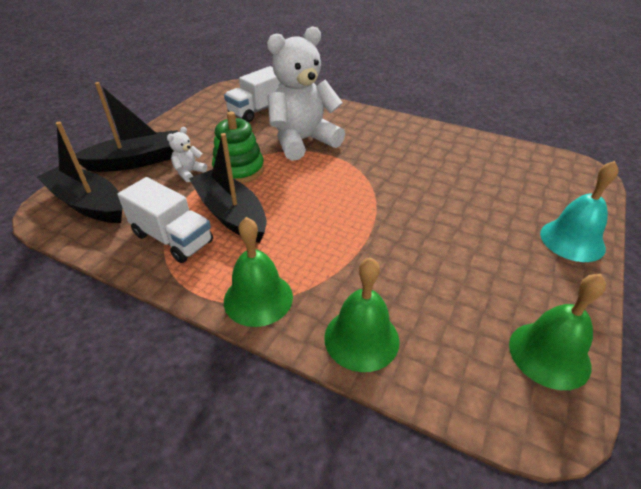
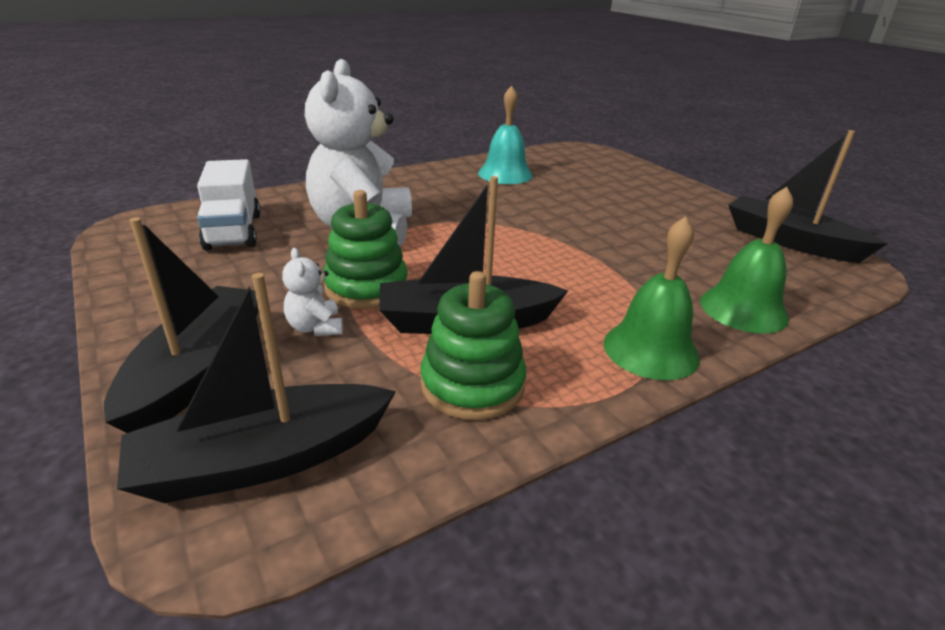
camera: 60 degrees left, 10 degrees down
(172, 238) = (472, 385): white truck -> green stacking toy
(549, 354) = (790, 241): green bell -> black boat
(572, 240) = (666, 186): turquoise bell -> turquoise bell (505, 174)

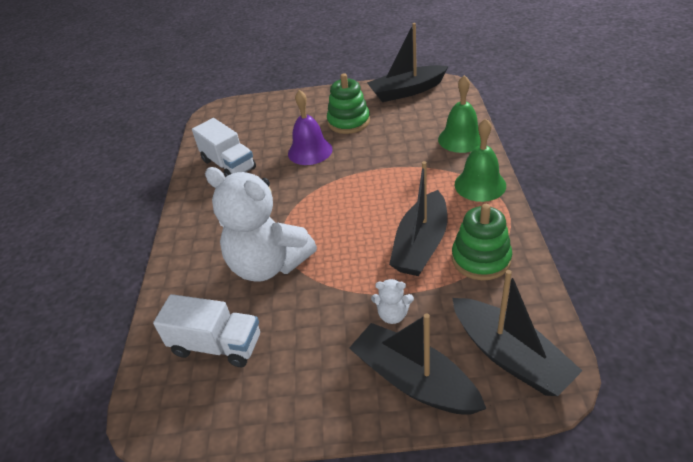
camera: 55 degrees left, 10 degrees up
(263, 459) = (509, 356): black boat -> black boat turned 45 degrees counterclockwise
(366, 287) = (356, 280): green stacking toy -> green stacking toy (348, 122)
(505, 174) = (228, 165): turquoise bell -> white truck
(576, 208) = (310, 151): none -> purple bell

